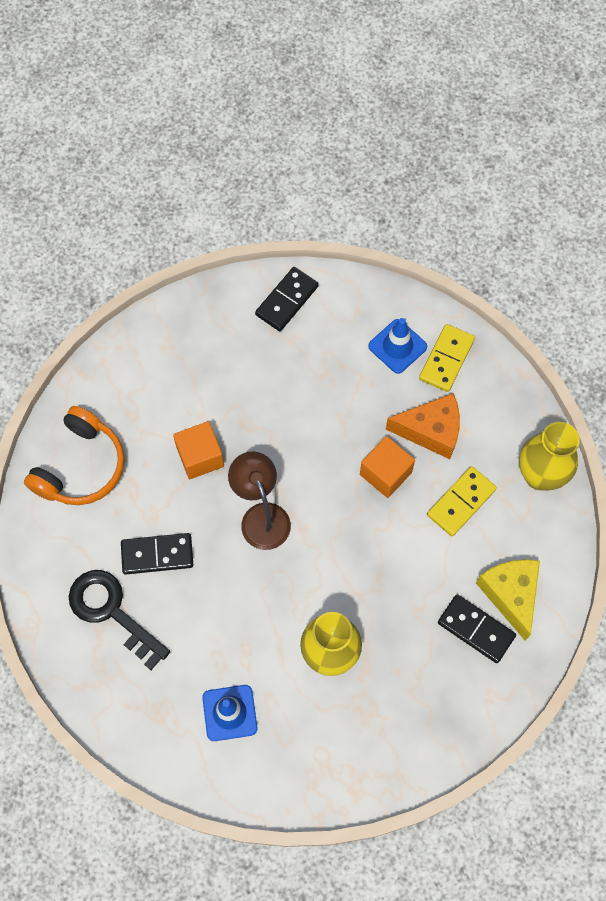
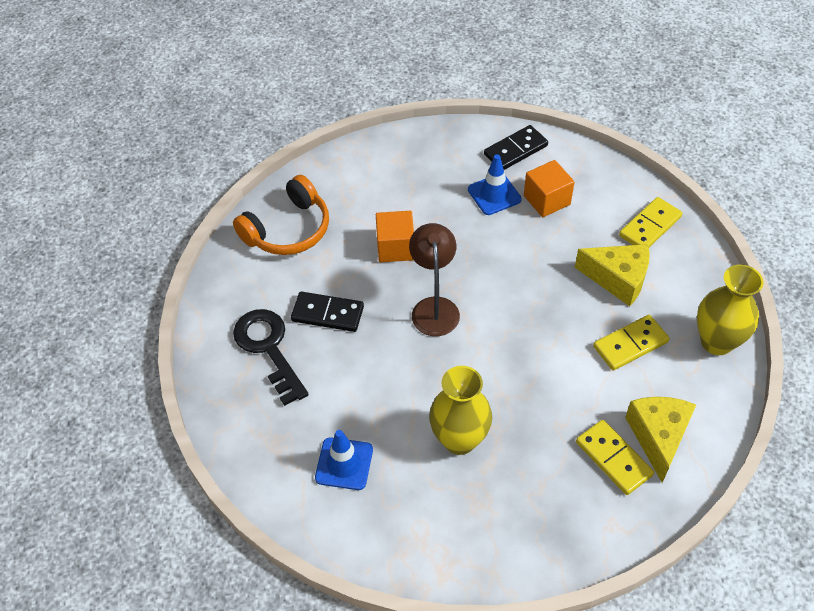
camera: 20 degrees right, 15 degrees down
(385, 473) = (563, 302): orange cube -> orange cube (547, 200)
(397, 346) = (606, 206): blue traffic cone -> blue traffic cone (494, 194)
(431, 431) = (618, 279): orange cheese -> yellow cheese
(476, 629) = (613, 458): black domino -> yellow domino

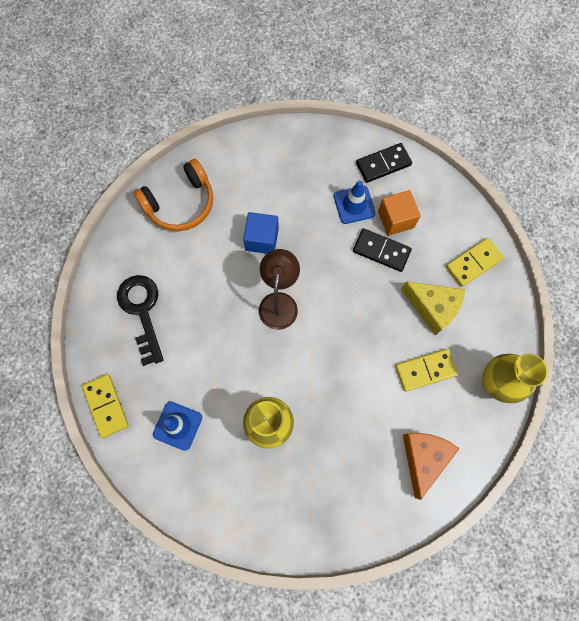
camera: 10 degrees right, 20 degrees up
(327, 314) = (194, 290): black domino -> black domino (381, 251)
(395, 248) = (262, 239): orange cube -> blue cube
(613, 458) = (383, 468): yellow domino -> yellow domino (106, 406)
(658, 437) = (423, 458): yellow cheese -> orange cheese

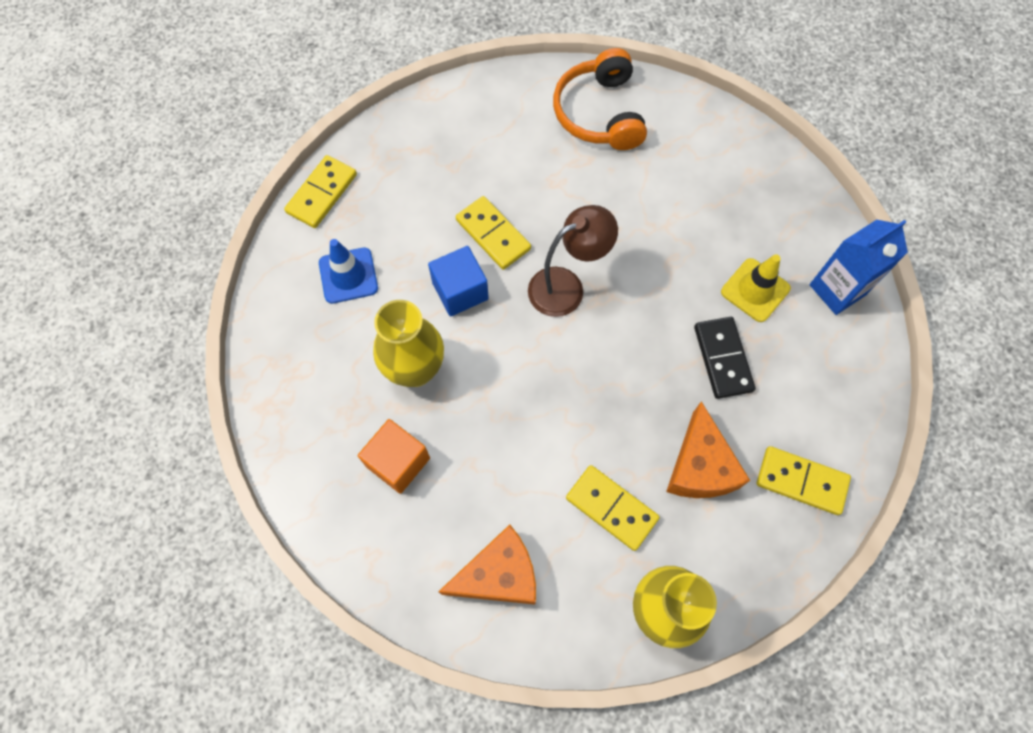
camera: 55 degrees right, 5 degrees down
(142, 311) = (448, 158): black key -> none
(180, 204) = (599, 113): orange headphones -> orange headphones turned 60 degrees clockwise
(215, 320) = (493, 234): none -> yellow domino
(262, 239) = (627, 219): blue cube -> blue cube (460, 291)
(354, 205) = (755, 290): blue traffic cone -> yellow traffic cone
(383, 164) = (837, 290): black domino -> blue carton
(396, 219) = (778, 349): orange cube -> orange cube (398, 462)
(433, 308) = (699, 466): yellow cheese -> orange cheese

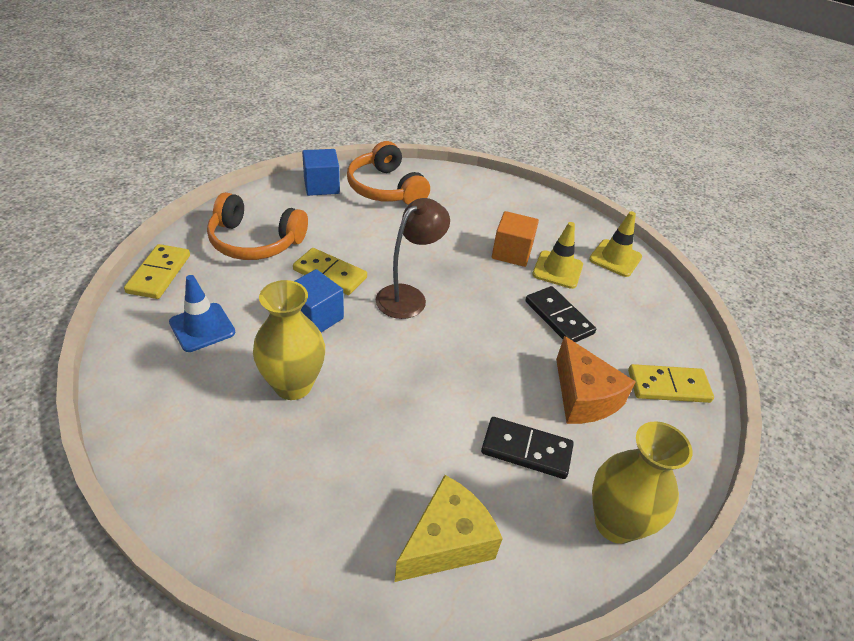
camera: 25 degrees left, 25 degrees down
(398, 462) = (302, 468): orange cube -> orange cube (511, 252)
(427, 169) = (255, 241): none -> orange headphones
(499, 575) = (446, 542): orange cheese -> yellow cheese
(525, 94) = (321, 186): none -> blue cube
(611, 508) = (526, 450): yellow domino -> black domino
(837, 290) = (615, 258): blue carton -> yellow traffic cone

